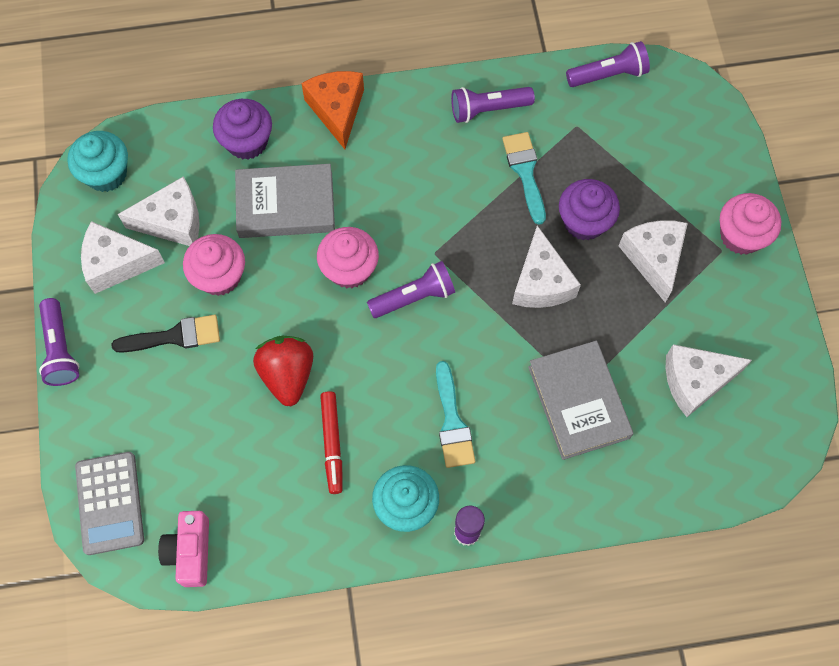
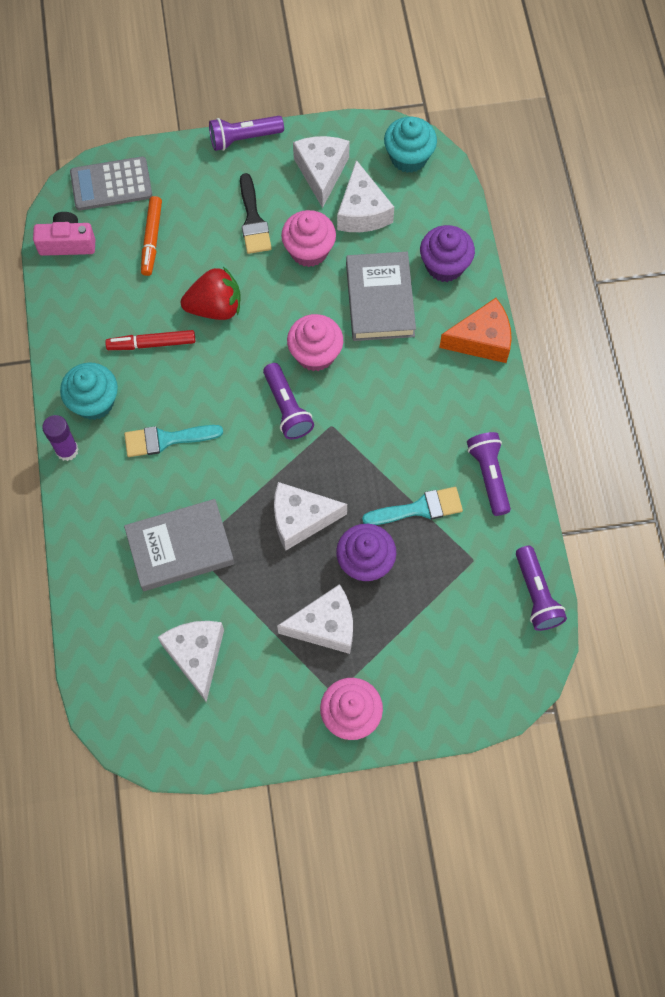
camera: 90 degrees right, 0 degrees up
(192, 450) = (152, 239): none -> orange marker

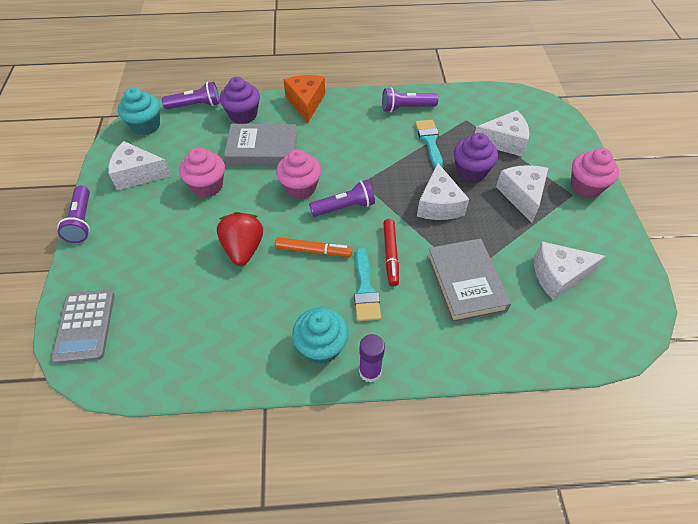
camera: 85 degrees left, 15 degrees down
(67, 243) = (138, 368): pink camera -> none
(151, 344) = (269, 297): red marker -> red marker (390, 255)
(152, 239) = (159, 294): orange marker -> orange marker (313, 251)
(253, 220) = (166, 219): black brush -> none
(362, 211) = (183, 153): white cheese -> white cheese (504, 142)
(536, 595) = (488, 95): purple flashlight -> purple flashlight (196, 105)

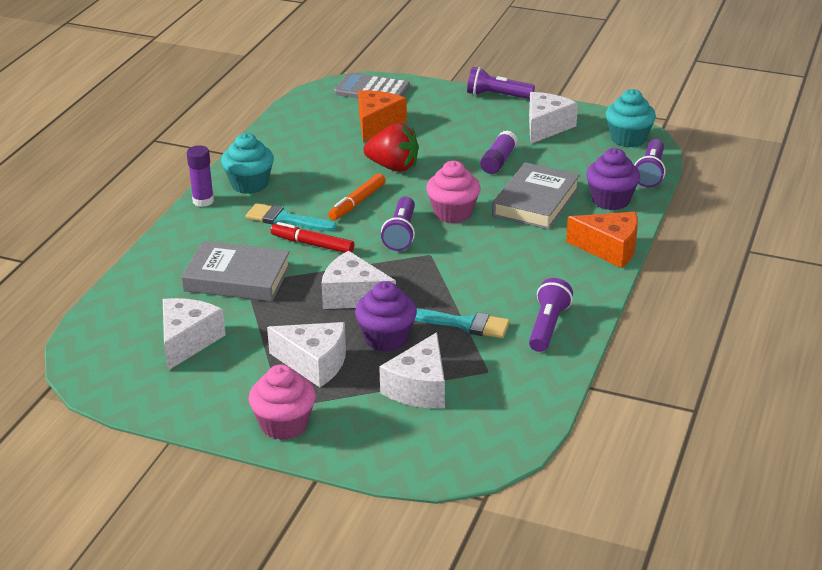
camera: 115 degrees right, 20 degrees down
(164, 291) = (377, 124): none -> orange cheese
(207, 186) = (498, 161): pink cupcake -> purple glue stick

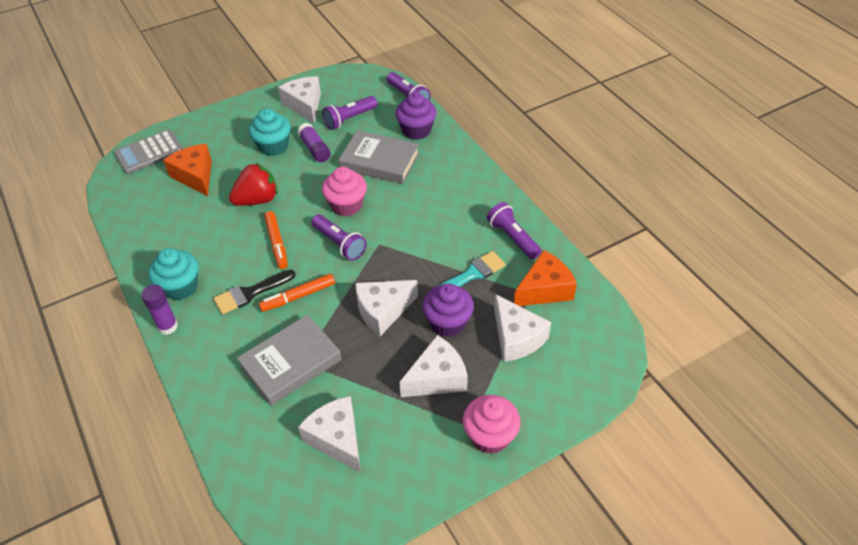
camera: 50 degrees left, 15 degrees up
(286, 219) = (250, 293): turquoise brush -> black brush
(312, 244) = (298, 296): red marker -> orange marker
(497, 96) = (240, 103): purple flashlight -> purple flashlight (349, 119)
(536, 202) = (379, 161): grey book -> grey book turned 45 degrees counterclockwise
(609, 249) = (464, 162): orange cheese -> orange cheese (544, 289)
(628, 139) = (362, 82): turquoise cupcake -> turquoise cupcake (273, 146)

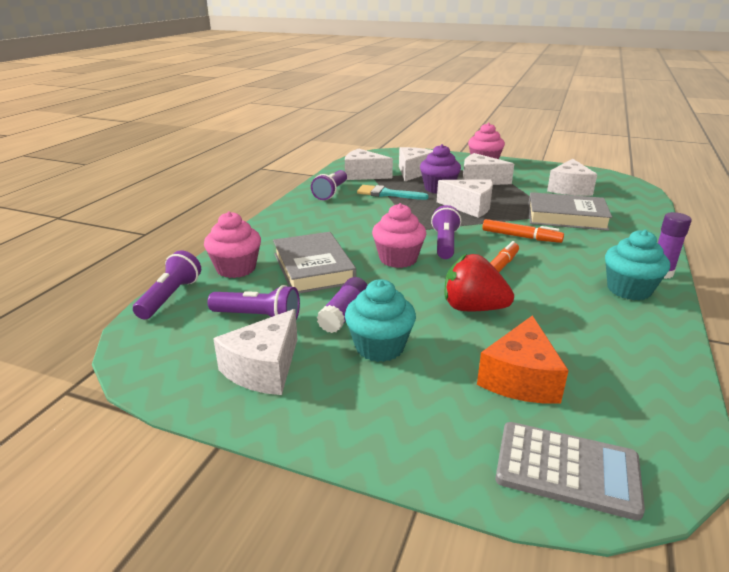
camera: 130 degrees left, 20 degrees down
(250, 293) = (560, 255): black brush -> none
(416, 130) = (236, 268): purple cupcake -> pink cupcake
(544, 289) = (363, 175): orange cheese -> white cheese

